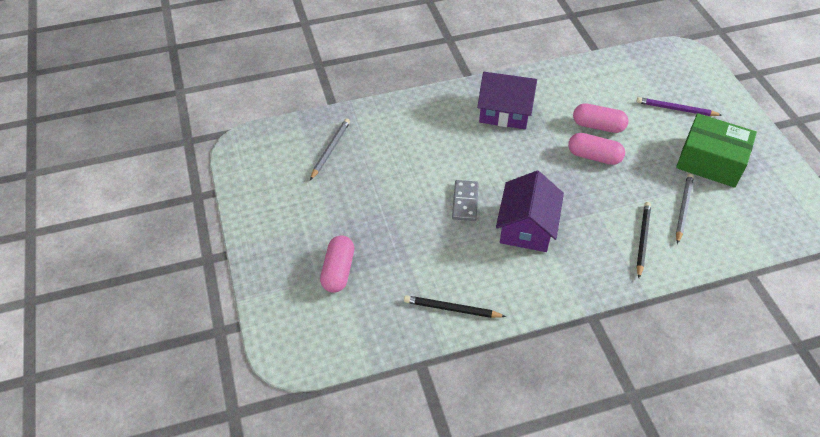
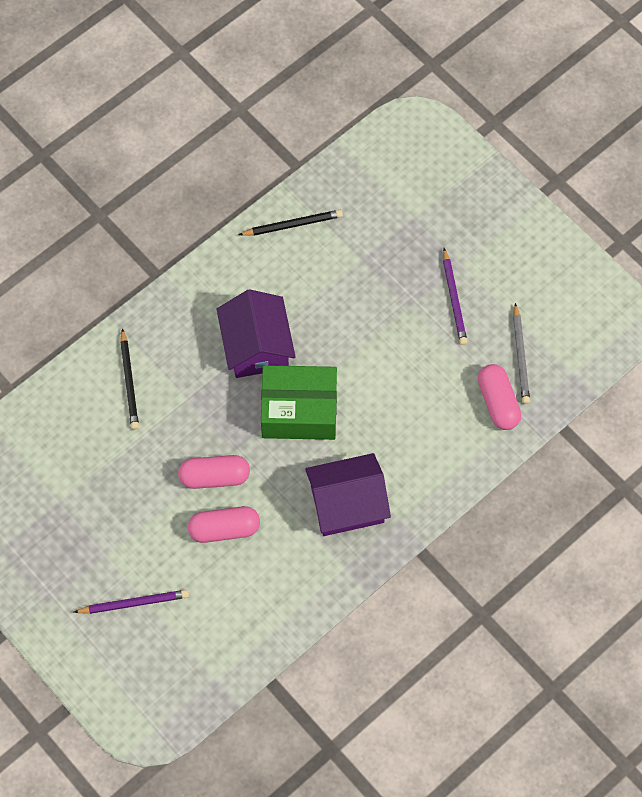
camera: 155 degrees right, 15 degrees up
(338, 271) = (421, 218): pink capsule -> pink capsule (498, 402)
(353, 202) = (454, 299): none -> purple pencil
(465, 202) = (335, 350): grey domino -> none
(683, 208) = (94, 442): grey pencil -> none
(710, 161) = (75, 529): green box -> green box (299, 410)

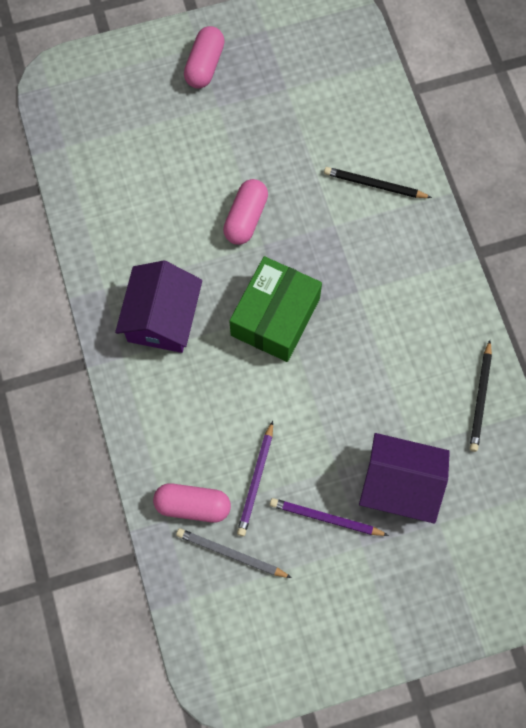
camera: 115 degrees right, 5 degrees up
(134, 603) = (164, 111): purple pencil -> purple pencil (256, 480)
(224, 529) = (192, 206): pink capsule -> pink capsule (205, 65)
(256, 346) = (360, 307): purple house -> purple house (400, 484)

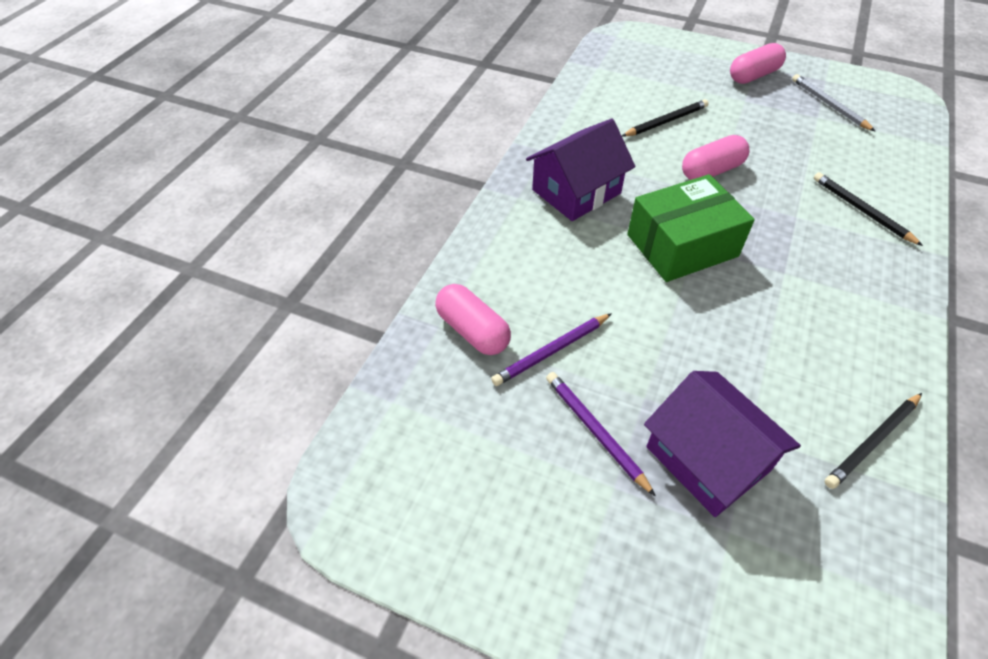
camera: 40 degrees right, 20 degrees down
(173, 181) = (666, 121): none -> black pencil
(231, 554) = (470, 393): grey pencil -> grey pencil (829, 105)

